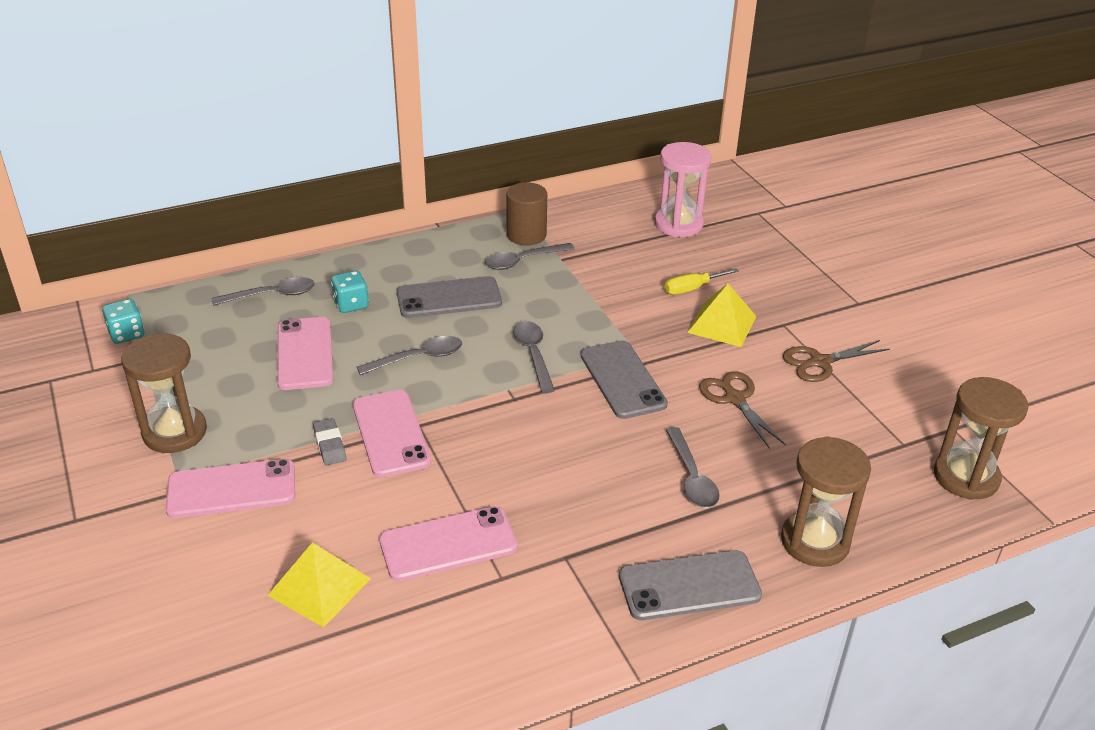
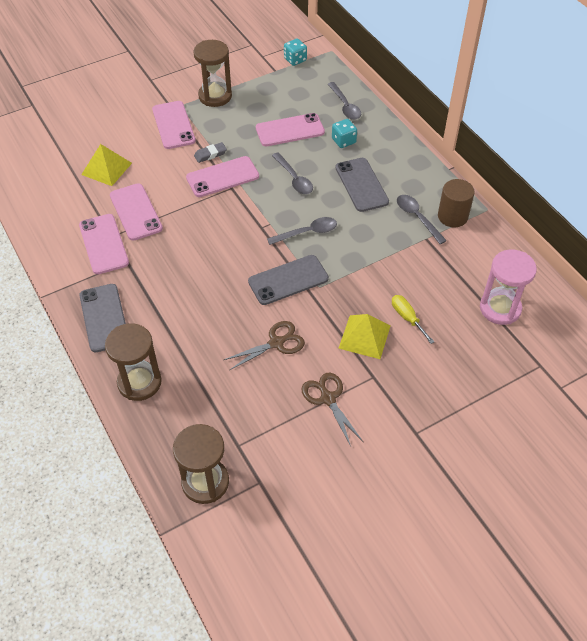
camera: 85 degrees right, 15 degrees up
(520, 588) = (104, 244): none -> pink phone
(692, 477) = (194, 318): grey spoon -> none

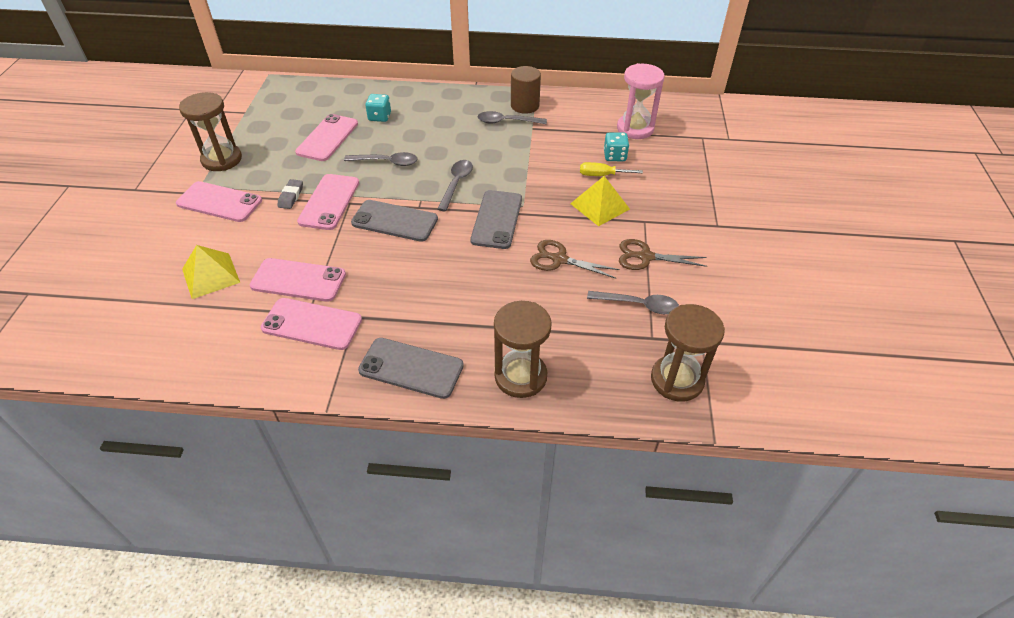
camera: 55 degrees left, 5 degrees down
(276, 343) = (559, 259): brown scissors -> brown scissors turned 75 degrees counterclockwise
(295, 60) = (249, 96): turquoise dice -> turquoise dice (614, 156)
(345, 106) = (342, 97): grey spoon -> grey spoon (638, 305)
(361, 185) = (439, 131): grey phone -> grey phone (395, 221)

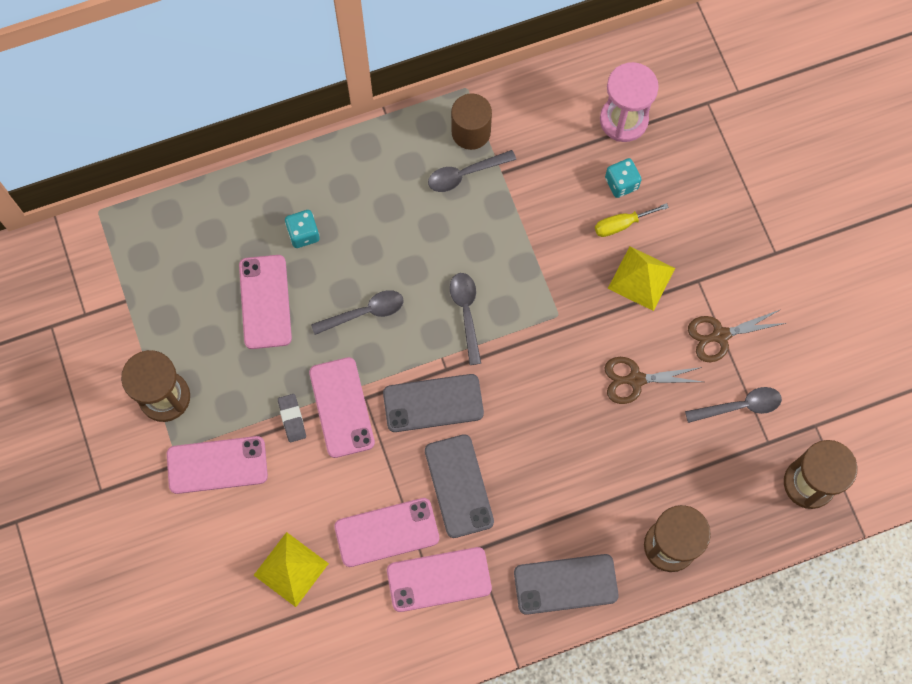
camera: 25 degrees left, 25 degrees up
(497, 219) = (541, 350): grey phone -> grey phone (459, 486)

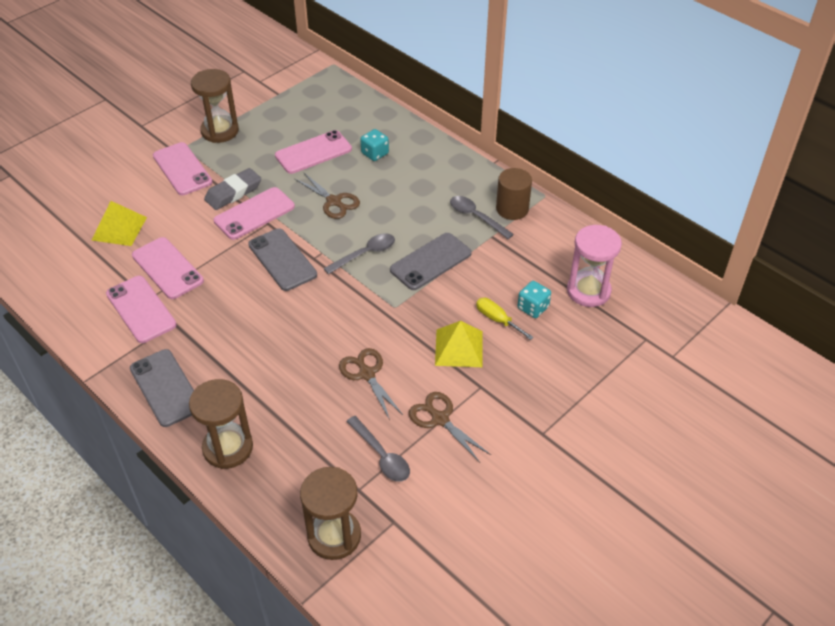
camera: 65 degrees right, 25 degrees down
(292, 419) = (233, 192): grey eraser -> grey eraser, size x1.60
(364, 312) = (334, 201): grey spoon -> brown scissors
(459, 486) = (222, 296): grey phone -> grey phone (430, 261)

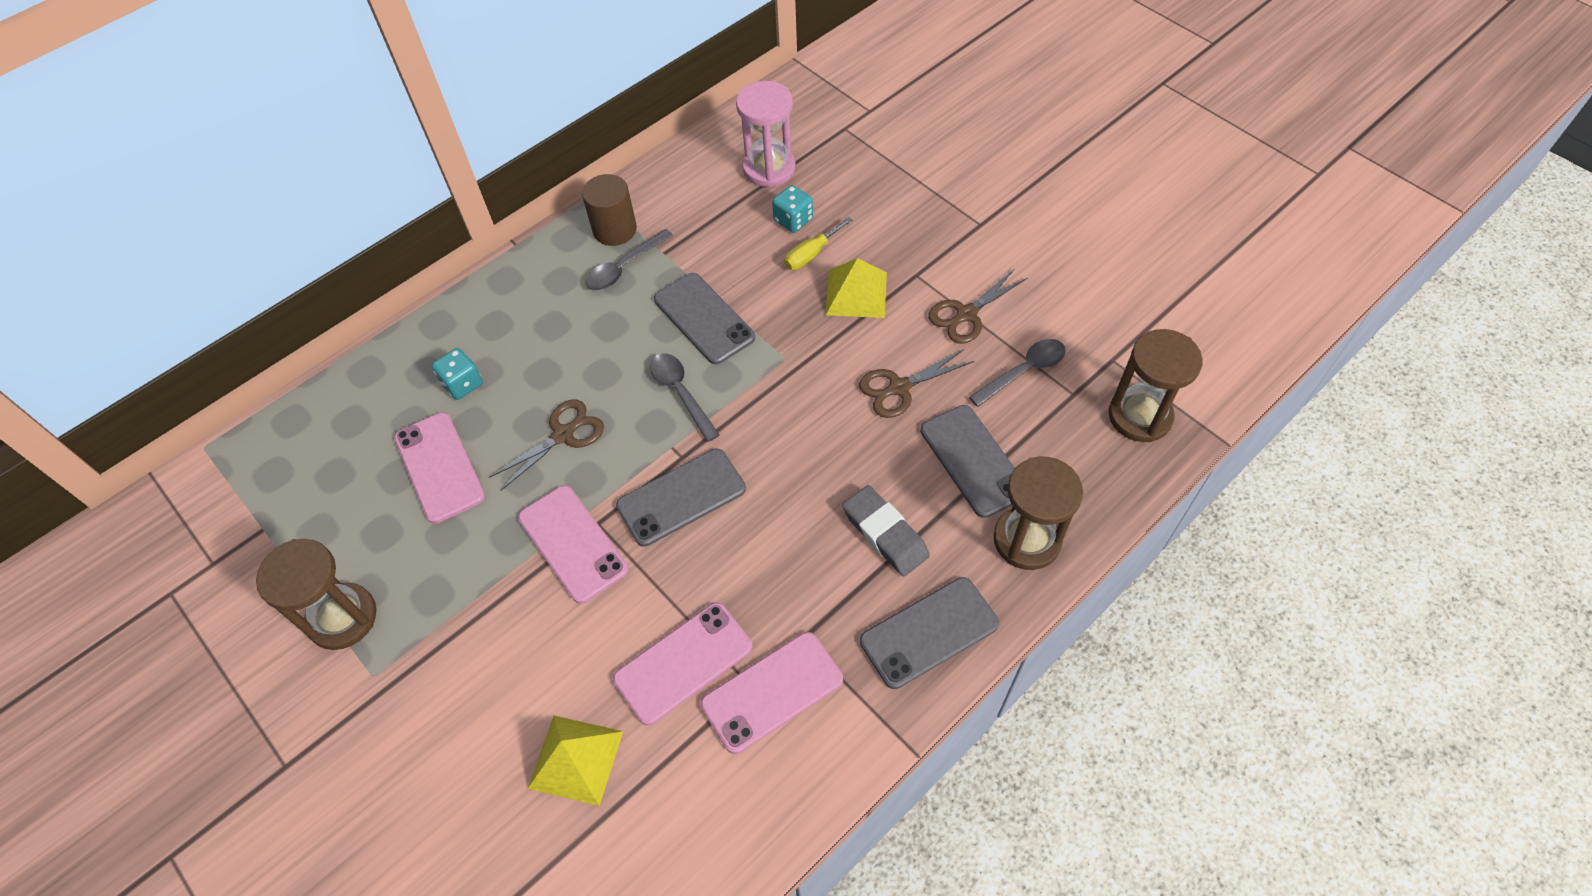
camera: 85 degrees left, 10 degrees up
(182, 169) = (435, 671): pink phone -> none
(233, 192) = (515, 580): grey eraser -> grey eraser (885, 534)
(298, 418) = (973, 461): none -> grey phone

